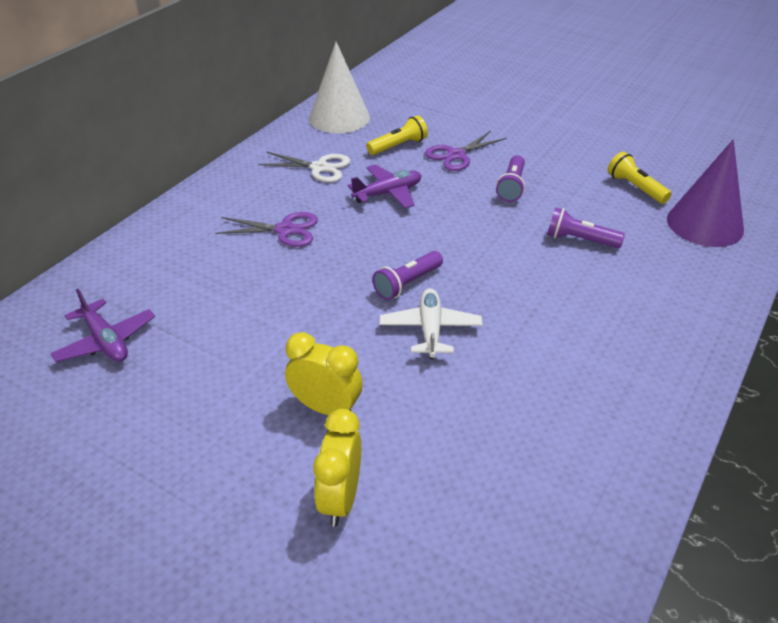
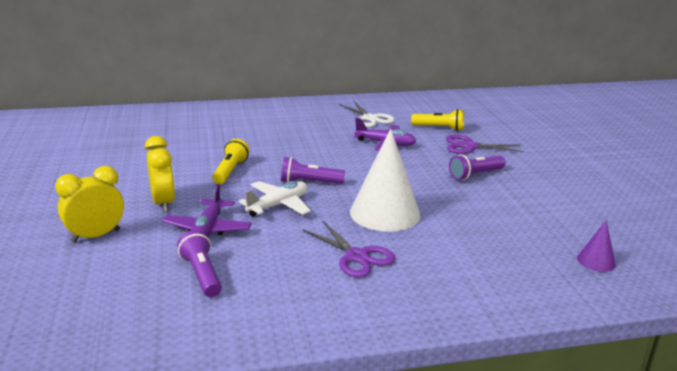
camera: 45 degrees right, 15 degrees down
(106, 341) = (136, 134): purple plane -> purple plane (208, 229)
(285, 230) = (295, 133): purple scissors -> purple scissors (356, 256)
(339, 118) = (429, 104): white cone -> white cone (385, 213)
(580, 240) = (466, 219): purple flashlight -> purple flashlight (202, 274)
(635, 188) = (577, 216): yellow flashlight -> yellow flashlight (230, 171)
(705, 224) = (596, 261): purple cone -> purple cone, size x0.47

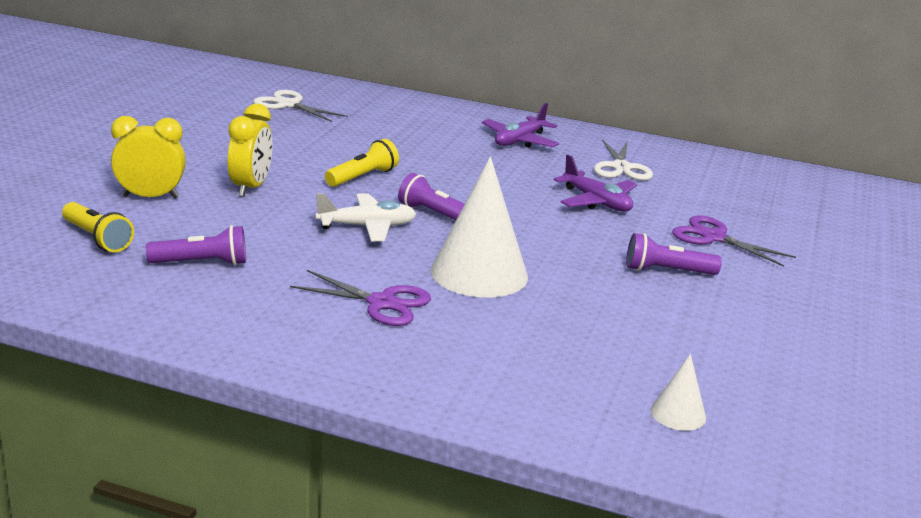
camera: 30 degrees right, 0 degrees up
(113, 134) = (288, 105): none -> white scissors
(202, 274) = (202, 263): purple flashlight -> purple flashlight turned 75 degrees clockwise
(208, 229) = (262, 225): purple plane -> purple plane (519, 141)
(356, 256) = (381, 303): purple scissors -> purple scissors turned 60 degrees counterclockwise
(439, 128) = (704, 205): yellow flashlight -> yellow flashlight (97, 239)
(596, 261) = (678, 414): purple cone -> white cone

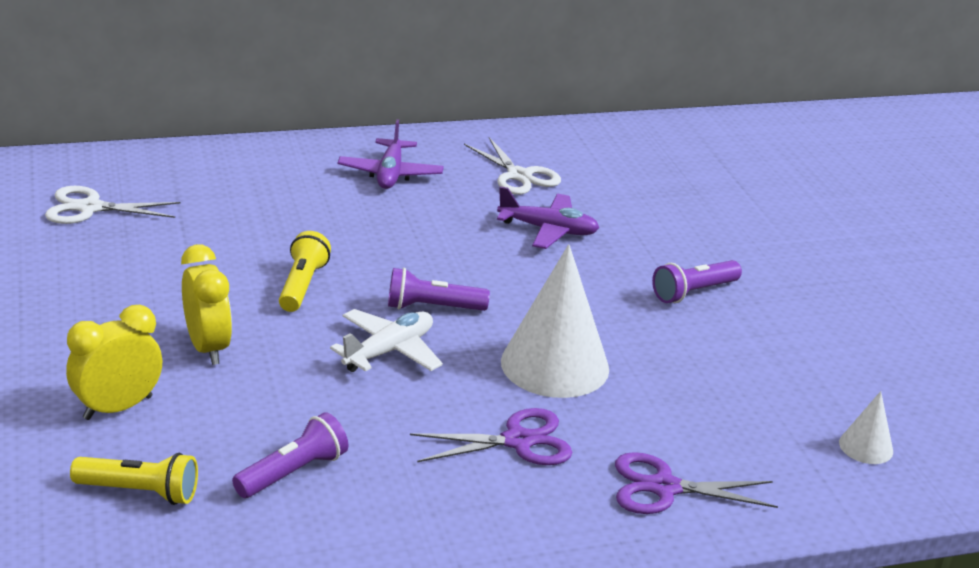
camera: 35 degrees left, 5 degrees up
(714, 237) = (685, 235): purple scissors -> purple scissors (664, 488)

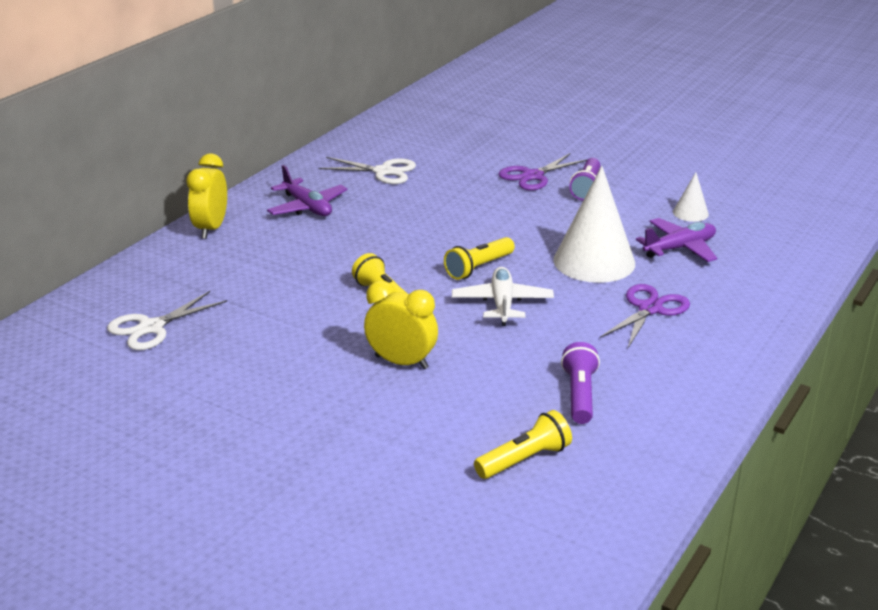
camera: 40 degrees left, 0 degrees up
(118, 408) = (419, 426): yellow clock -> yellow clock (211, 229)
(432, 307) = (478, 268): purple flashlight -> yellow flashlight
(548, 230) = (457, 193): purple plane -> purple plane (680, 248)
(664, 488) = (748, 289): purple scissors -> purple scissors (533, 176)
(866, 447) = (786, 219): white cone -> white cone (690, 213)

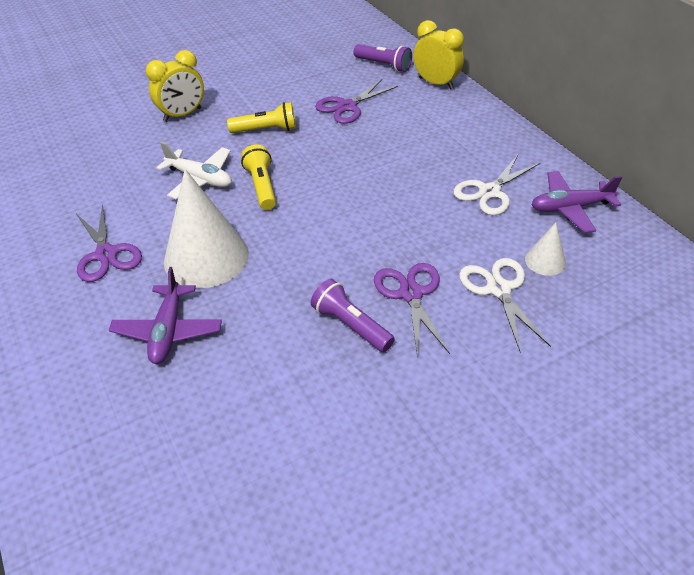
camera: 120 degrees right, 15 degrees up
(151, 327) = (317, 43): white scissors -> white scissors (498, 289)
(298, 264) = (347, 106): none -> purple scissors
(307, 207) = (441, 132): purple plane -> purple plane (570, 208)
(524, 460) = (43, 128): yellow flashlight -> none
(580, 395) = (63, 171): purple flashlight -> purple flashlight (383, 65)
(690, 213) = (224, 387): white cone -> white cone (545, 261)

